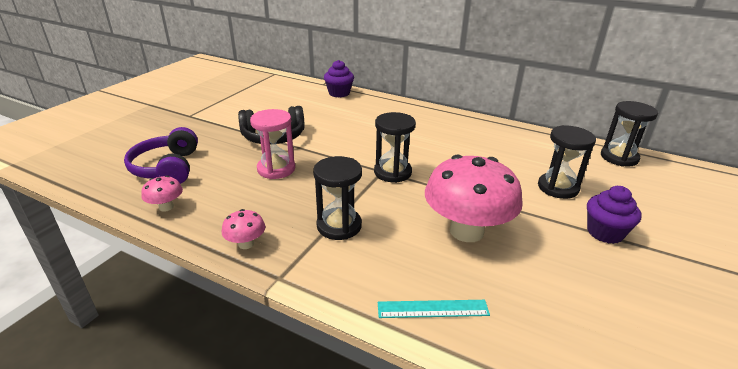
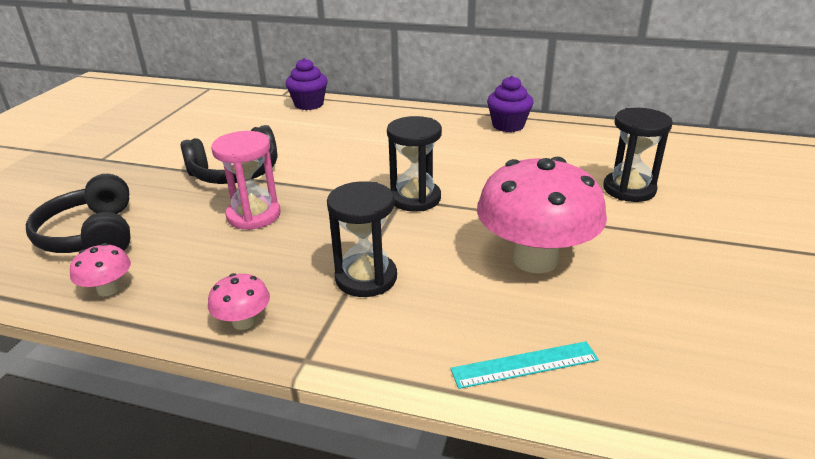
camera: 10 degrees left, 0 degrees up
(167, 168) = (92, 235): purple headphones -> black headphones
(605, 232) = (702, 236): purple cupcake -> purple cupcake (508, 125)
(619, 157) = (689, 143): black hourglass -> none

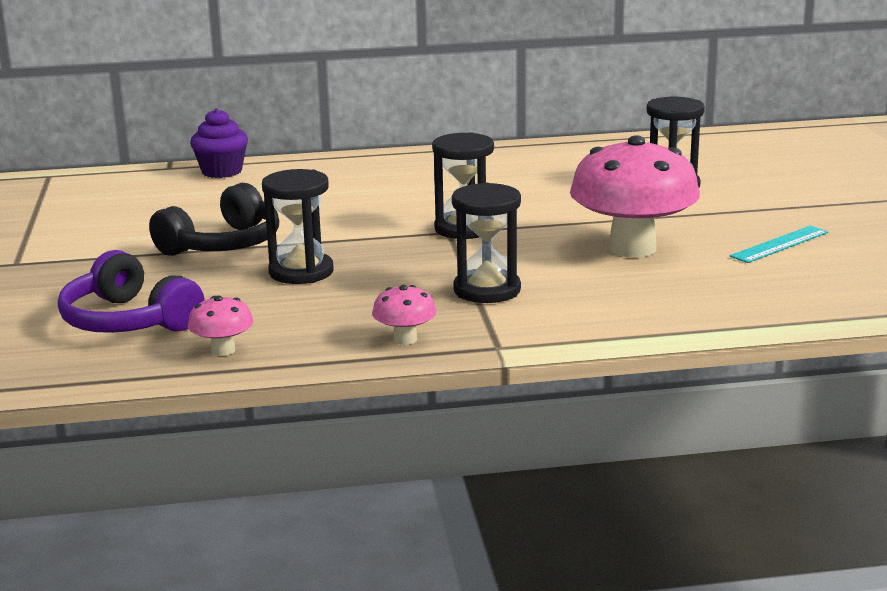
camera: 25 degrees left, 10 degrees down
(92, 235) = (129, 321): black headphones -> purple headphones
(254, 215) = (301, 272): pink hourglass -> black hourglass
(508, 125) = (495, 155): purple cupcake -> none
(524, 365) = (689, 309): turquoise ruler -> turquoise ruler (780, 244)

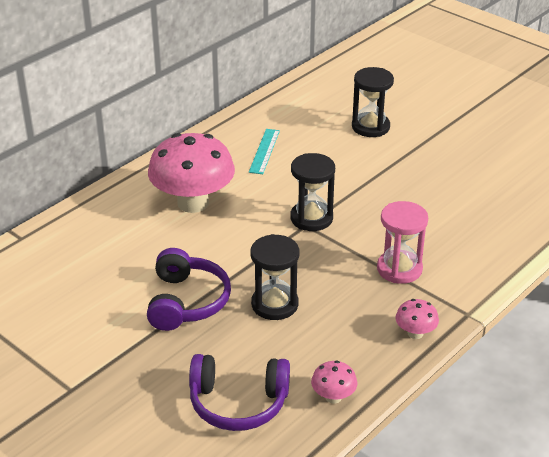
camera: 40 degrees left, 15 degrees up
(222, 171) = (68, 226): purple cupcake -> none
(223, 244) = (186, 302): black headphones -> purple headphones
(487, 290) = (399, 269): black hourglass -> pink hourglass
(632, 248) = (424, 195): pink mushroom -> pink mushroom (193, 203)
(780, 244) = (488, 159): turquoise ruler -> turquoise ruler (264, 151)

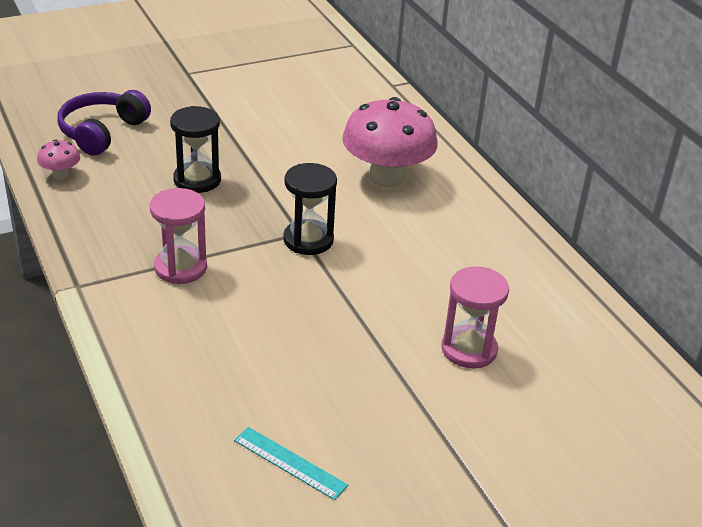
camera: 110 degrees right, 0 degrees up
(186, 302) = (241, 139): purple headphones -> none
(264, 151) = (457, 247): turquoise ruler -> turquoise ruler (290, 463)
(370, 127) = (469, 349): black hourglass -> pink hourglass
(415, 333) = (85, 243): pink mushroom -> none

